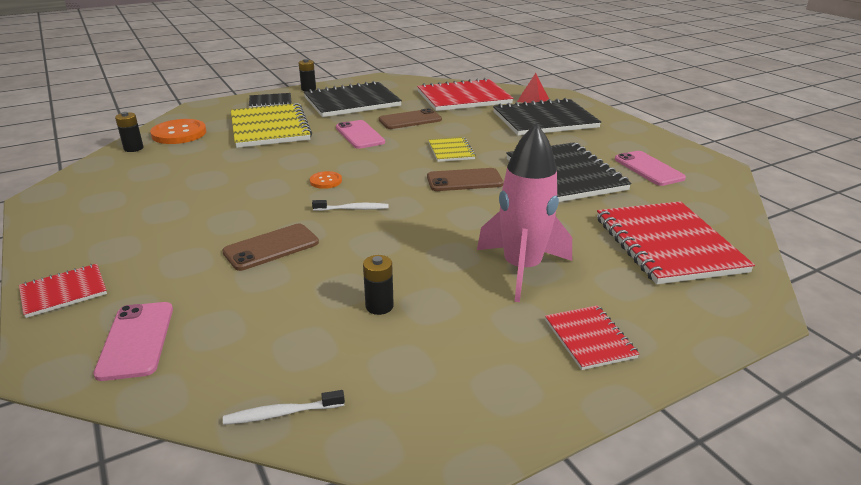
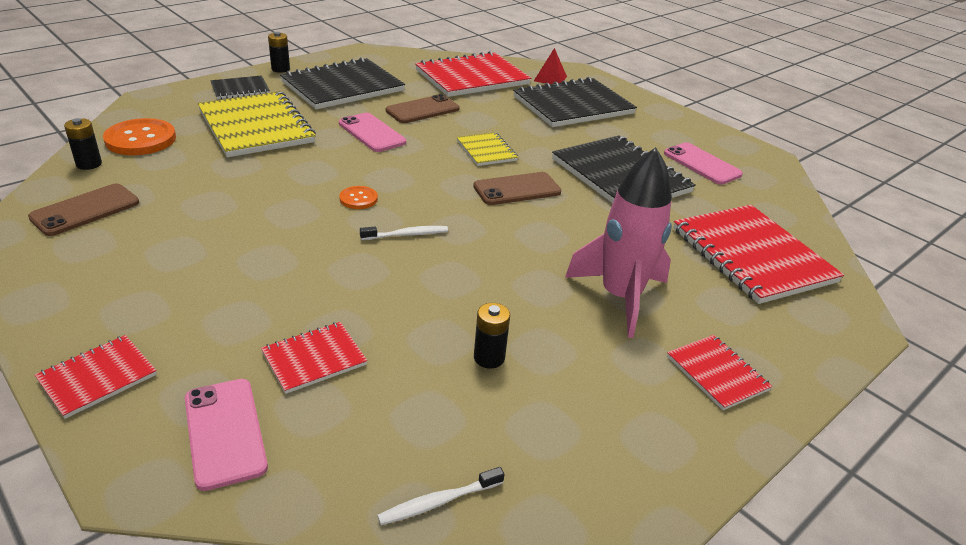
camera: 15 degrees left, 5 degrees up
(232, 294) = (314, 358): none -> red notebook
(271, 247) = (333, 293): brown phone -> brown phone (85, 210)

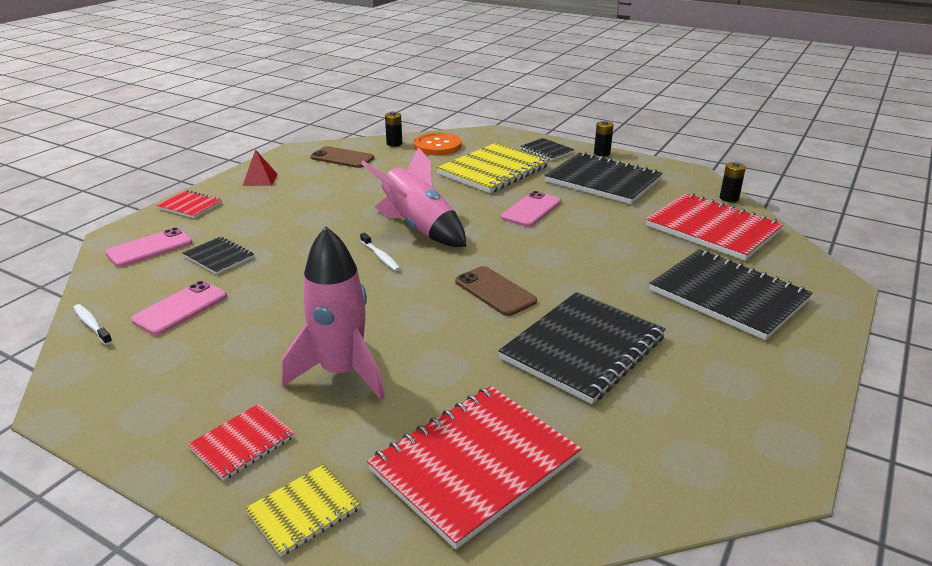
camera: 75 degrees right, 5 degrees down
(314, 358) = (219, 257): red notebook -> black notebook
(358, 199) = (419, 228): orange button -> pink rocket
(422, 110) = (603, 220): brown phone -> none
(486, 150) = (556, 264): yellow notebook -> yellow notebook (304, 511)
(489, 358) = (235, 319): black battery -> black battery (729, 198)
(550, 78) = (783, 271): red pyramid -> red pyramid (260, 179)
(702, 164) = (681, 409): pink phone -> pink phone (180, 308)

